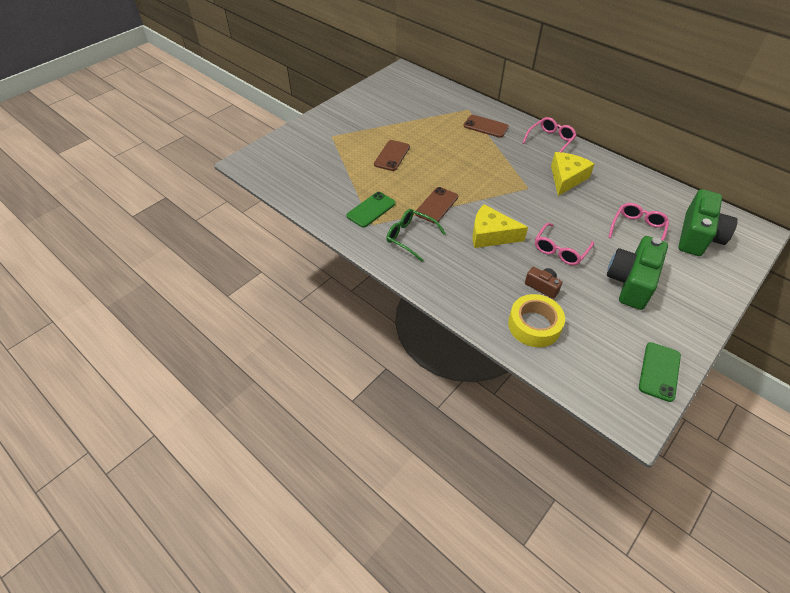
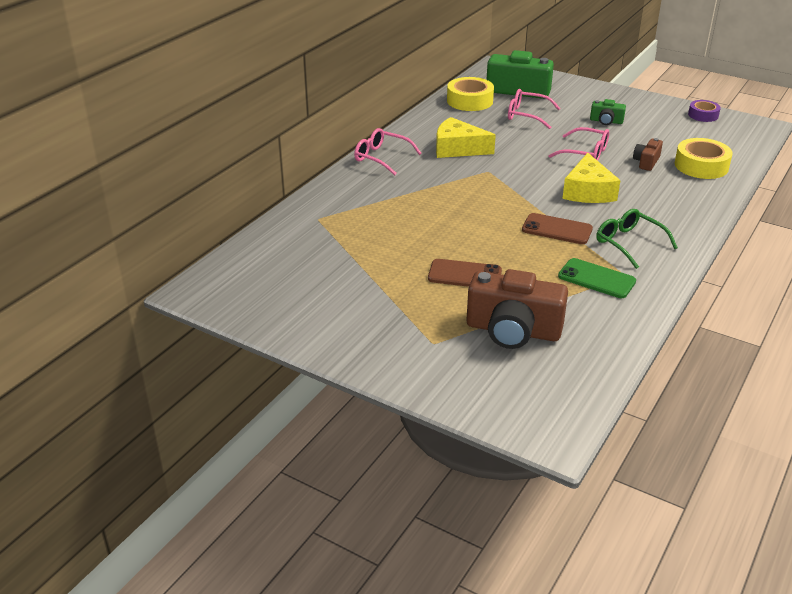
camera: 100 degrees left, 15 degrees down
(331, 164) = (513, 330): none -> brown camera
(410, 237) = (629, 243): green glasses -> green glasses turned 120 degrees clockwise
(485, 126) = (361, 203): brown phone -> none
(631, 282) = (606, 121): green camera -> green camera, size x0.49
(659, 371) = (703, 115): green phone -> purple tape
(664, 199) = (469, 101): none -> yellow tape

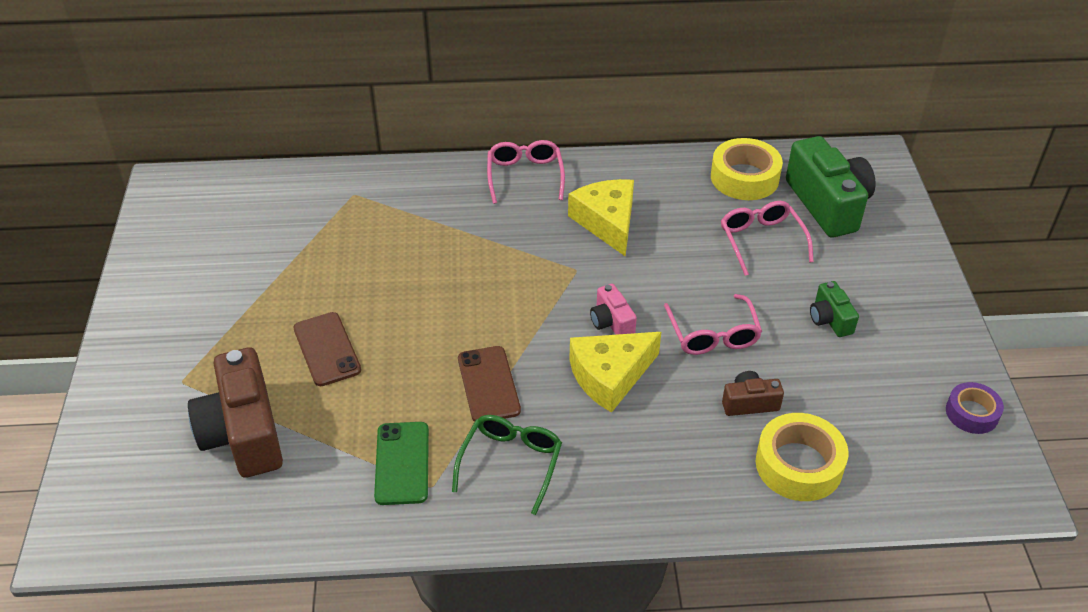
camera: 55 degrees right, 10 degrees up
(544, 176) = (611, 322): none -> pink camera

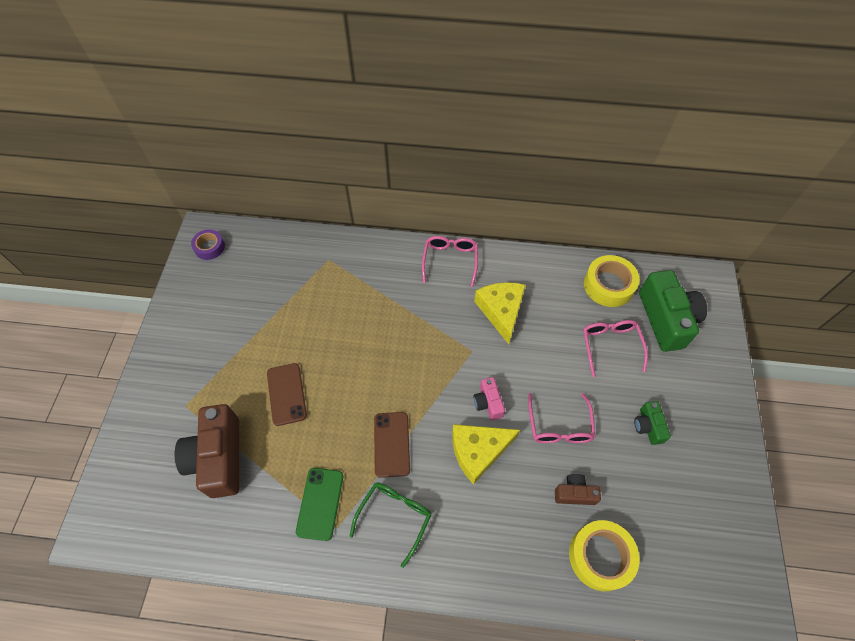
camera: 10 degrees right, 15 degrees up
(972, 413) = (739, 532): purple tape -> purple tape (209, 247)

